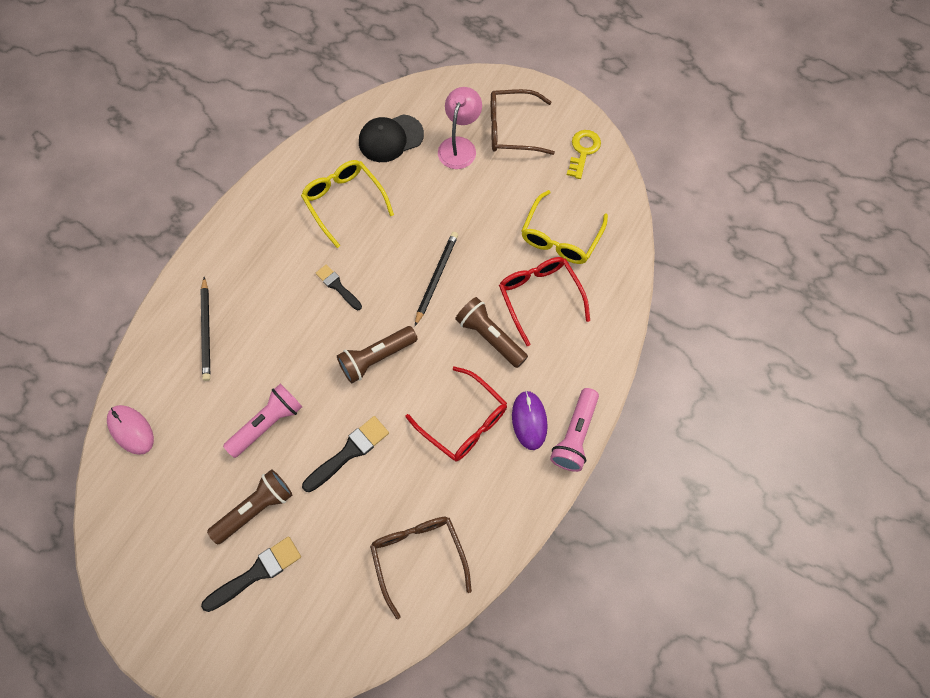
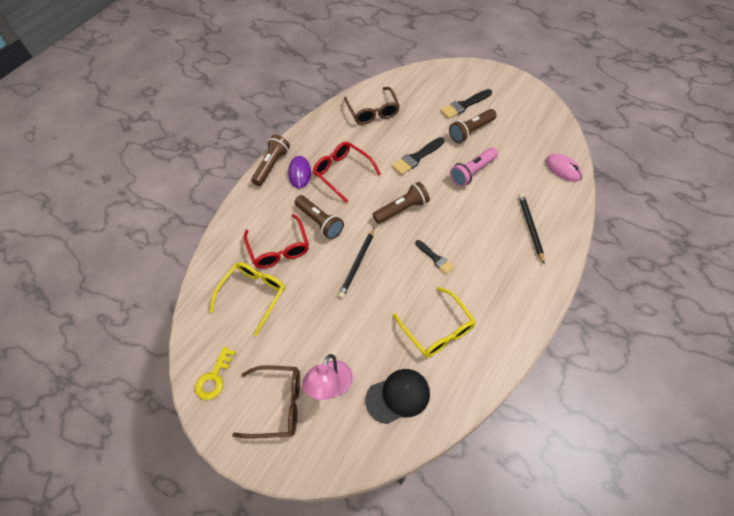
camera: 175 degrees left, 10 degrees down
(575, 435) = (271, 165): pink flashlight -> brown flashlight

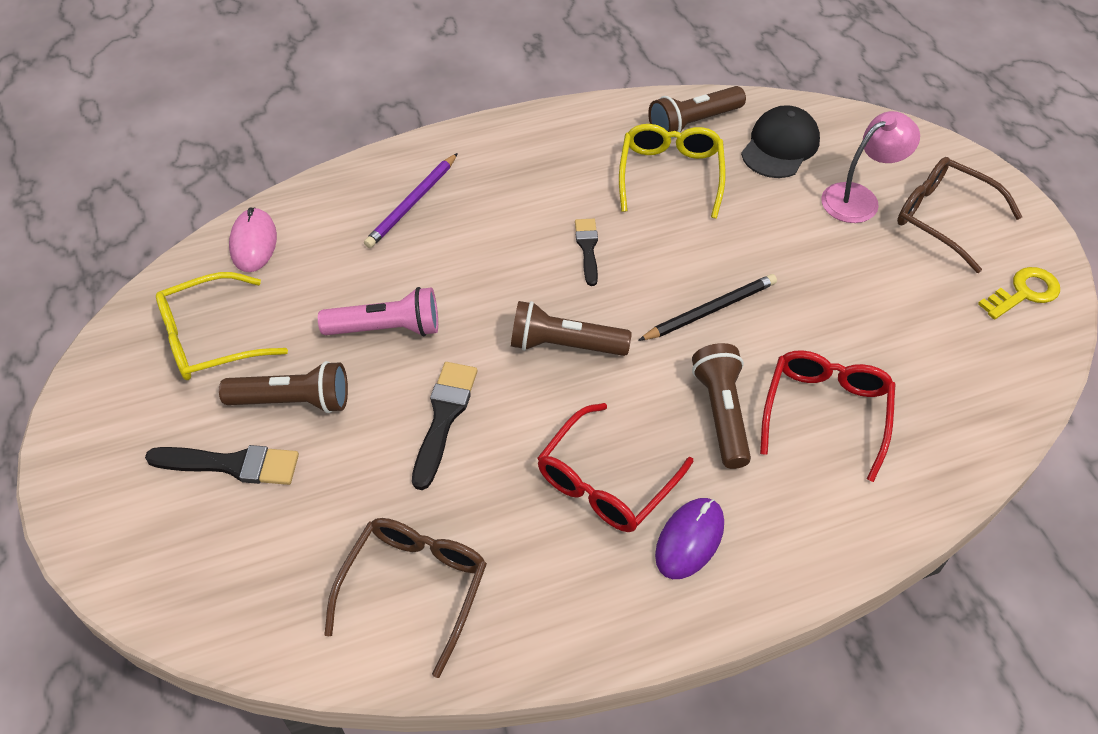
camera: 145 degrees left, 5 degrees down
(253, 295) = (911, 365): yellow glasses -> yellow glasses (209, 338)
(271, 165) = (736, 601): brown flashlight -> brown flashlight (693, 123)
(342, 173) = (605, 482): red glasses -> red glasses turned 45 degrees clockwise
(398, 396) = (780, 146): black cap -> black cap turned 105 degrees clockwise
(416, 157) = (444, 418): black brush -> black brush turned 75 degrees counterclockwise
(530, 227) = (412, 203): black pencil -> purple pencil

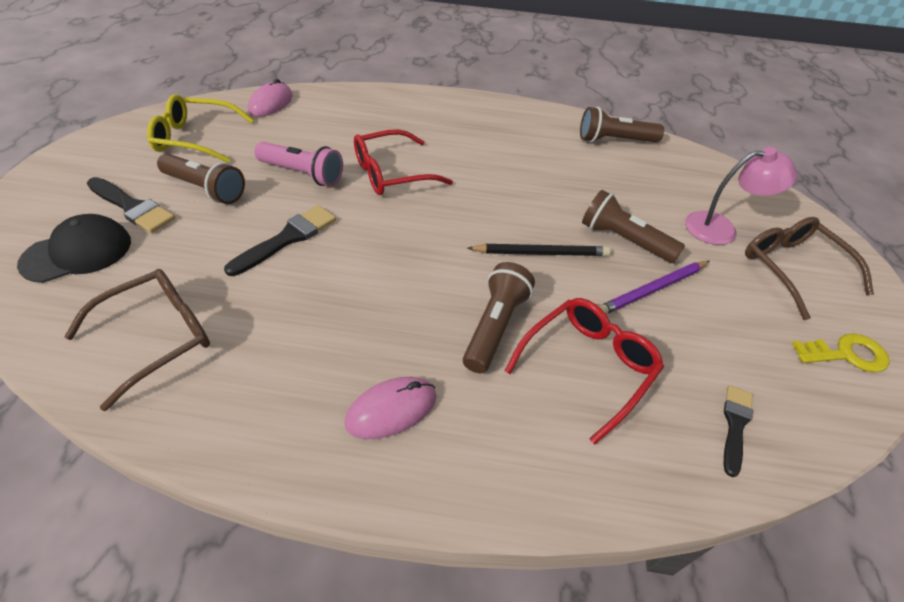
camera: 25 degrees right, 5 degrees down
(412, 203) = (383, 117): purple pencil -> purple pencil (652, 290)
(564, 345) = (411, 230): brown flashlight -> brown flashlight (623, 240)
(587, 248) = (478, 181): black brush -> black brush (735, 425)
(605, 482) = (361, 332): red glasses -> red glasses (391, 173)
(670, 174) = (574, 162): yellow glasses -> none
(689, 539) = (391, 409): purple mouse -> pink mouse
(780, 146) = (674, 175): black cap -> black cap (78, 252)

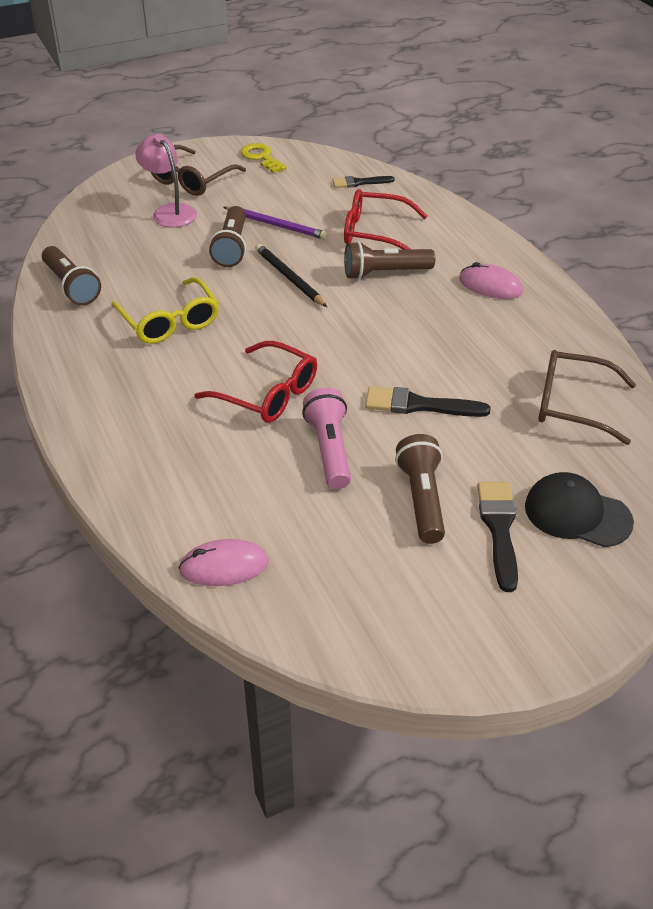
camera: 120 degrees left, 5 degrees down
(195, 138) = (359, 576): yellow glasses -> yellow glasses (170, 322)

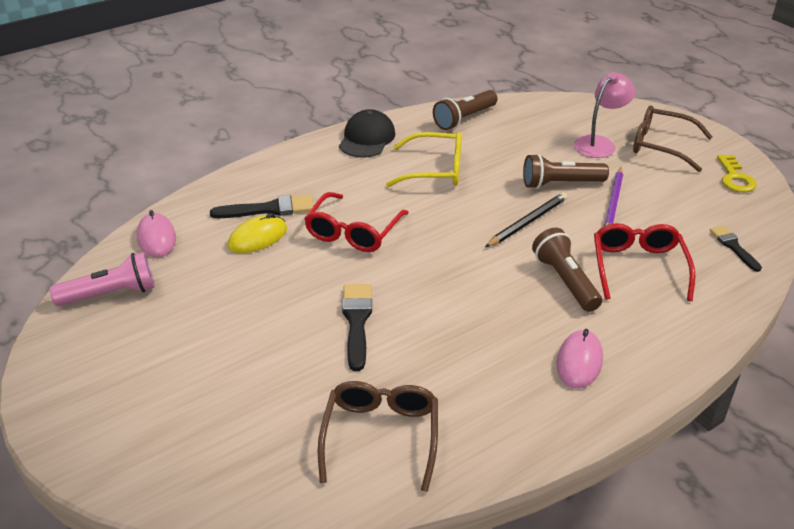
camera: 80 degrees right, 5 degrees down
(170, 322) = (435, 170): yellow glasses -> yellow glasses turned 135 degrees counterclockwise
(254, 471) = (257, 238): none -> yellow mouse
(261, 157) = (735, 178): yellow key -> yellow key turned 135 degrees clockwise
(329, 449) = (287, 273): pink flashlight -> pink flashlight (111, 294)
(421, 499) = (230, 332): brown flashlight -> none
(499, 529) = (194, 384): black brush -> black brush (269, 209)
(577, 514) = (214, 440): black cap -> black cap (367, 139)

